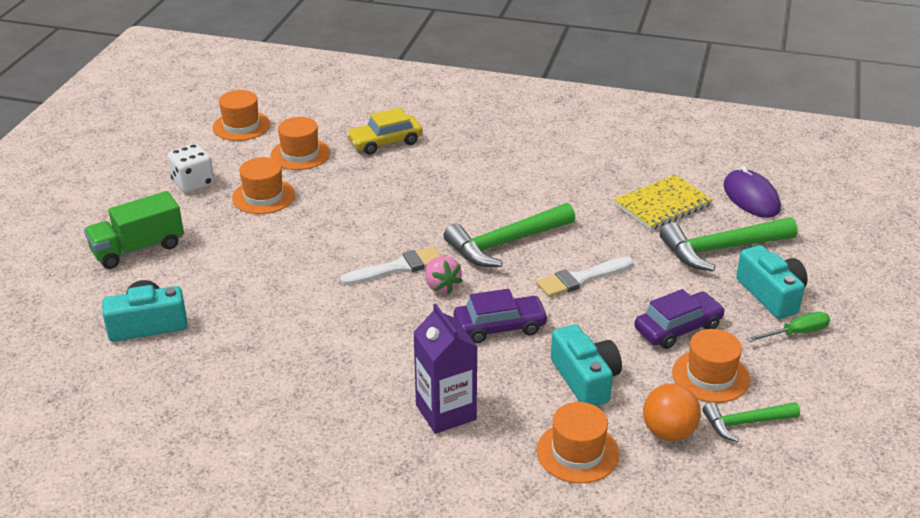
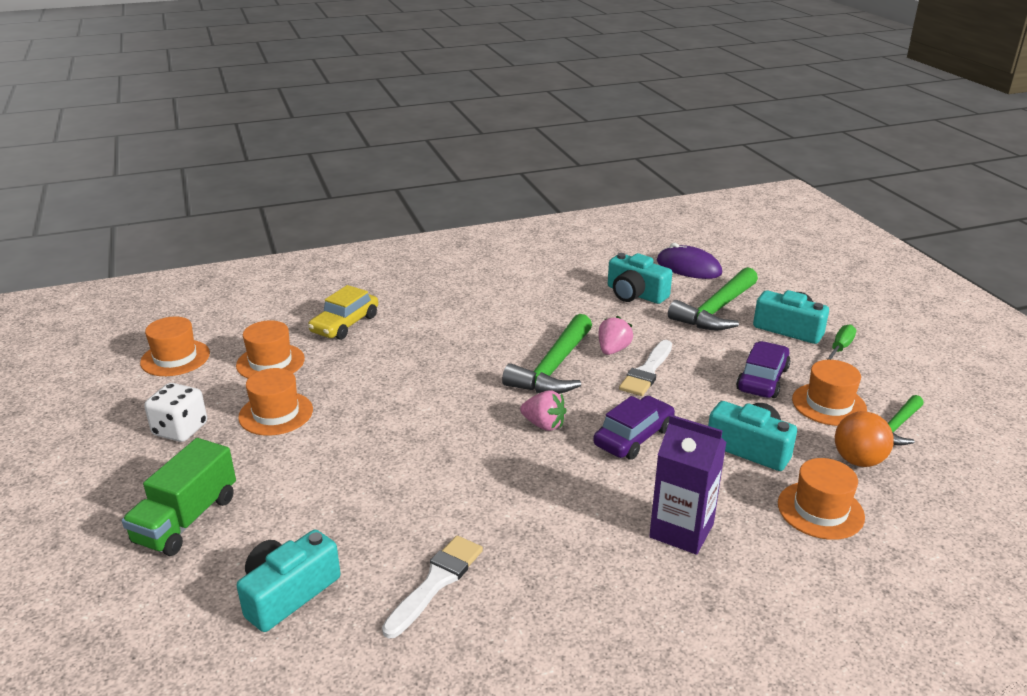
camera: 35 degrees left, 5 degrees down
(397, 267) = (485, 425): white brush -> white brush (436, 582)
(575, 248) = (613, 350): none -> pink strawberry
(662, 205) = (635, 294): yellow notebook -> turquoise camera

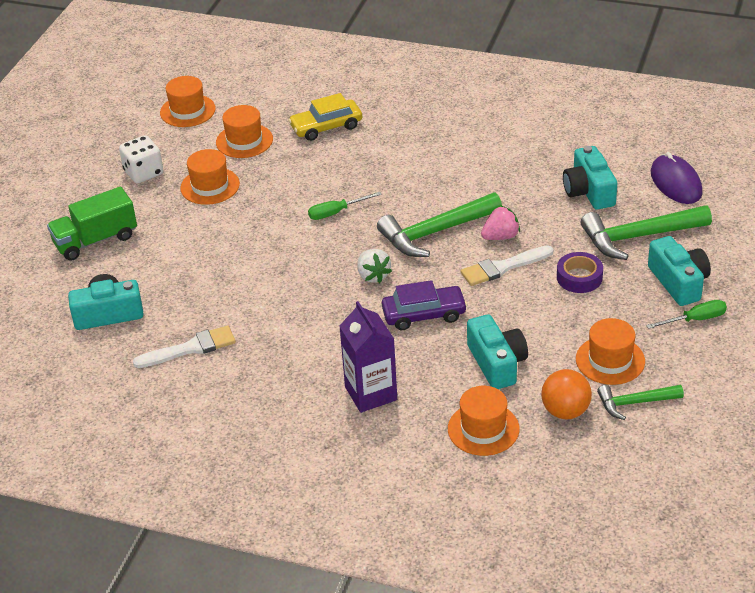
camera: 40 degrees right, 10 degrees up
(440, 387) = (336, 212): none -> green screwdriver
(544, 425) = (373, 276): pink strawberry -> white strawberry
(716, 355) = (579, 277): none -> purple tape
(762, 379) = (587, 315): purple car -> none

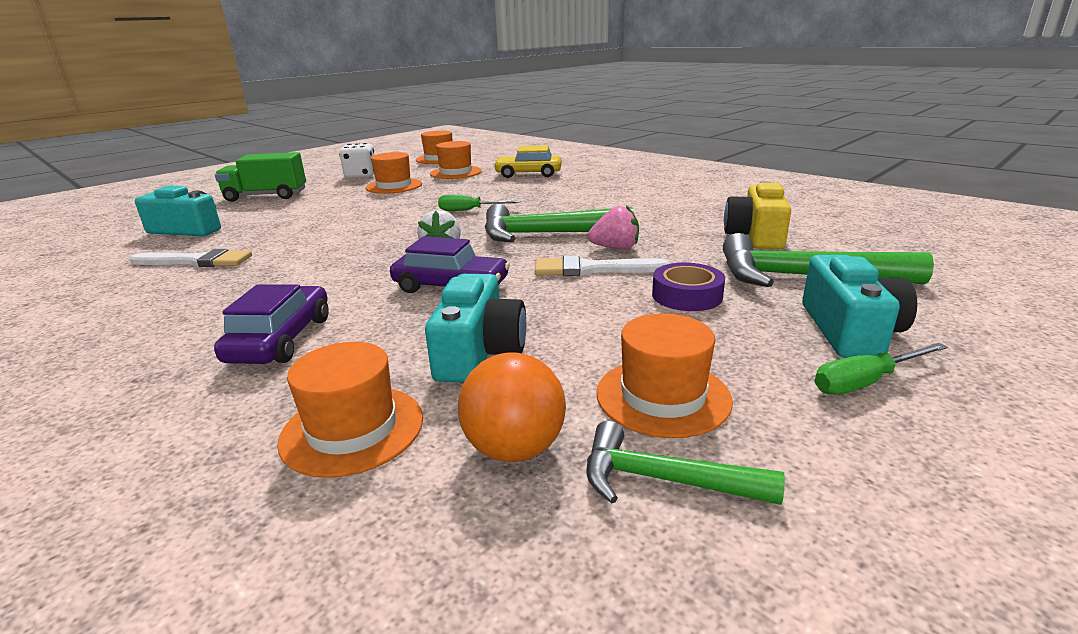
camera: 25 degrees right, 15 degrees down
(371, 393) = (281, 339): purple carton -> purple car
(589, 191) = (755, 235): turquoise camera -> yellow camera
(676, 183) = (883, 246): purple mouse -> none
(695, 319) = (865, 382): green screwdriver -> green screwdriver turned 150 degrees clockwise

